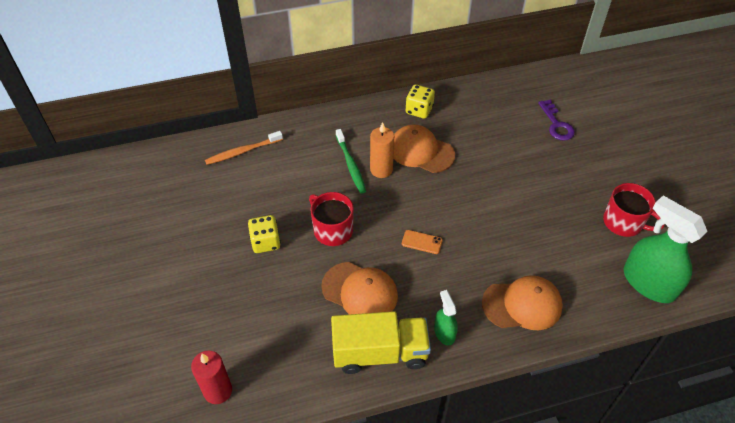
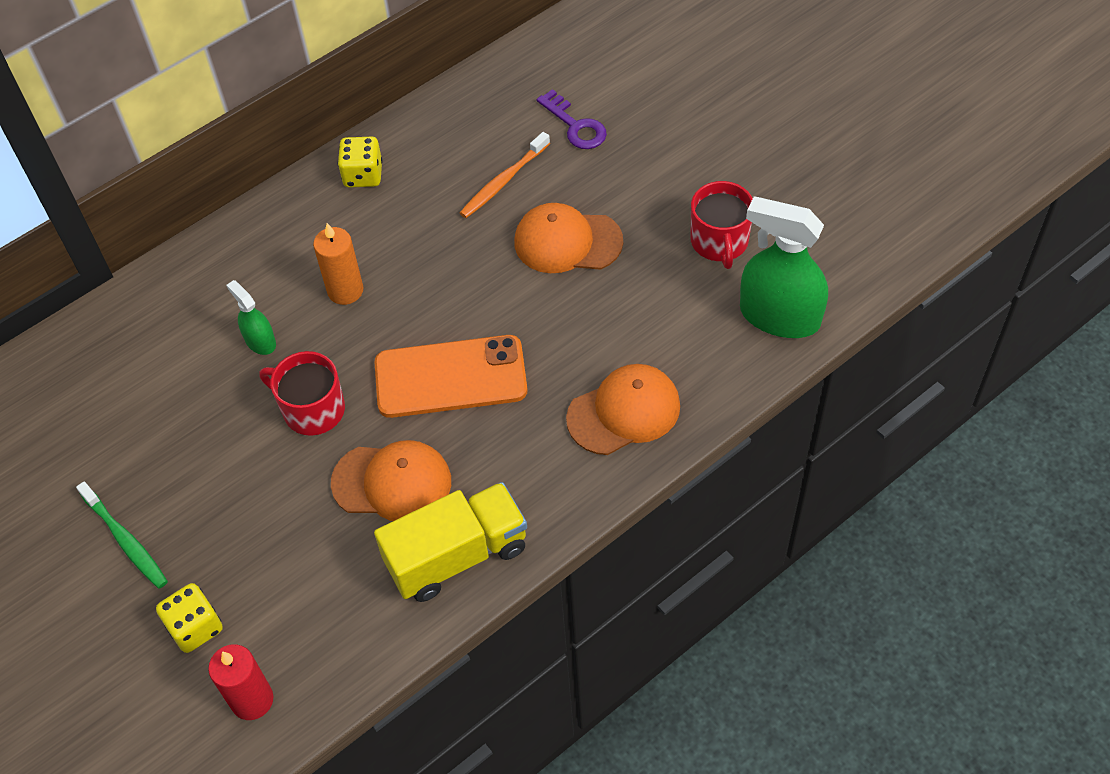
camera: 20 degrees left, 5 degrees up
(242, 151) = (116, 341): orange toothbrush -> orange toothbrush (503, 181)
(265, 242) = (220, 466): yellow dice -> yellow dice (195, 627)
(351, 165) = (296, 300): green toothbrush -> green toothbrush (125, 540)
(421, 151) = (393, 240): orange cap -> orange cap (567, 242)
(422, 242) = (450, 377): orange phone -> orange phone, size x2.50
(444, 332) = (533, 492): green spray bottle -> green spray bottle (260, 341)
(624, 222) = (719, 242): red mug -> red mug turned 75 degrees clockwise

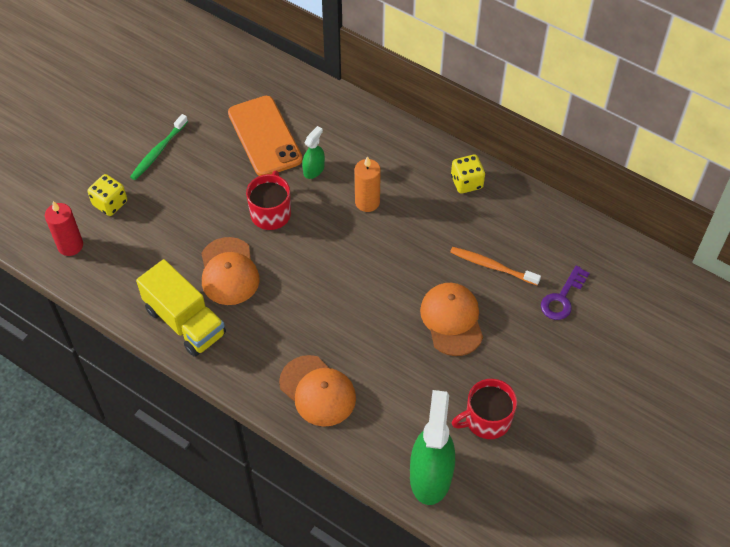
camera: 70 degrees right, 0 degrees up
(450, 377) = (316, 281): orange phone -> orange phone (264, 136)

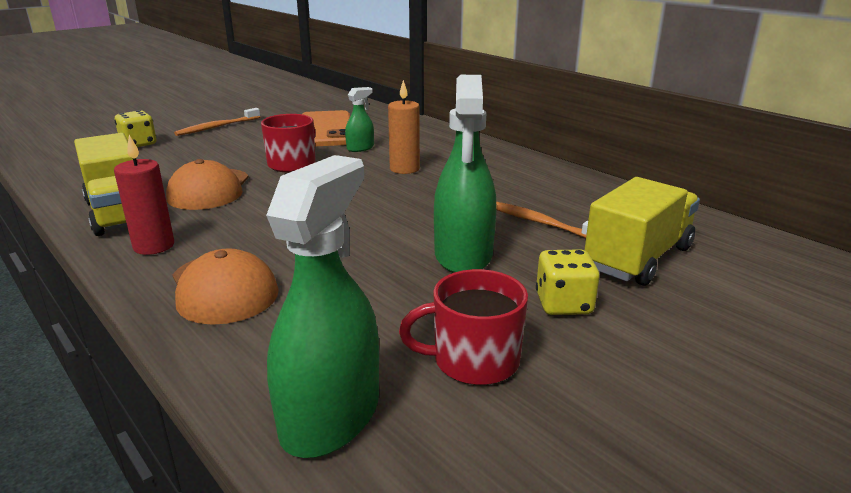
camera: 15 degrees right, 30 degrees down
(70, 245) = (69, 159): red candle -> red candle (154, 246)
(158, 151) = (217, 127): green toothbrush -> orange toothbrush
(452, 320) = (463, 255): orange cap -> green spray bottle
(466, 182) = (528, 170): yellow dice -> yellow dice (563, 304)
(562, 298) = (638, 258): purple key -> yellow truck

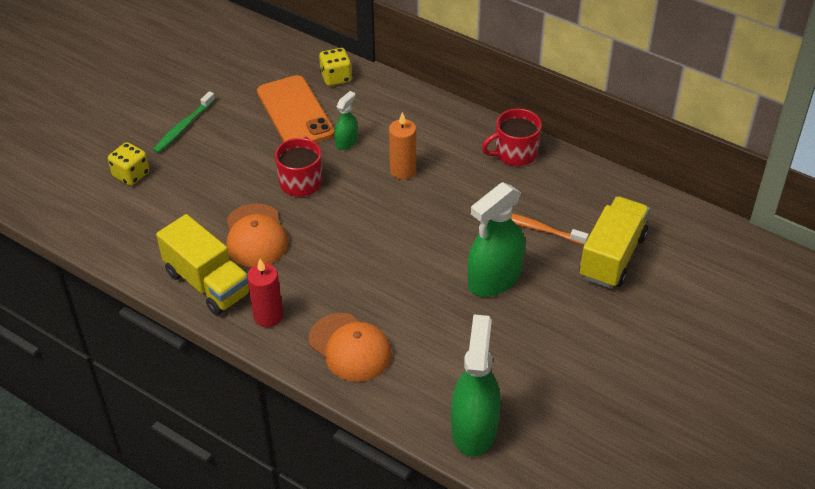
camera: 15 degrees left, 20 degrees up
(217, 127) = (183, 127): orange toothbrush -> green toothbrush
(463, 255) = (494, 279): green spray bottle -> green spray bottle turned 60 degrees clockwise
(473, 360) = (534, 373): red mug -> red mug (514, 153)
(563, 304) = (573, 314): yellow dice -> yellow dice (336, 77)

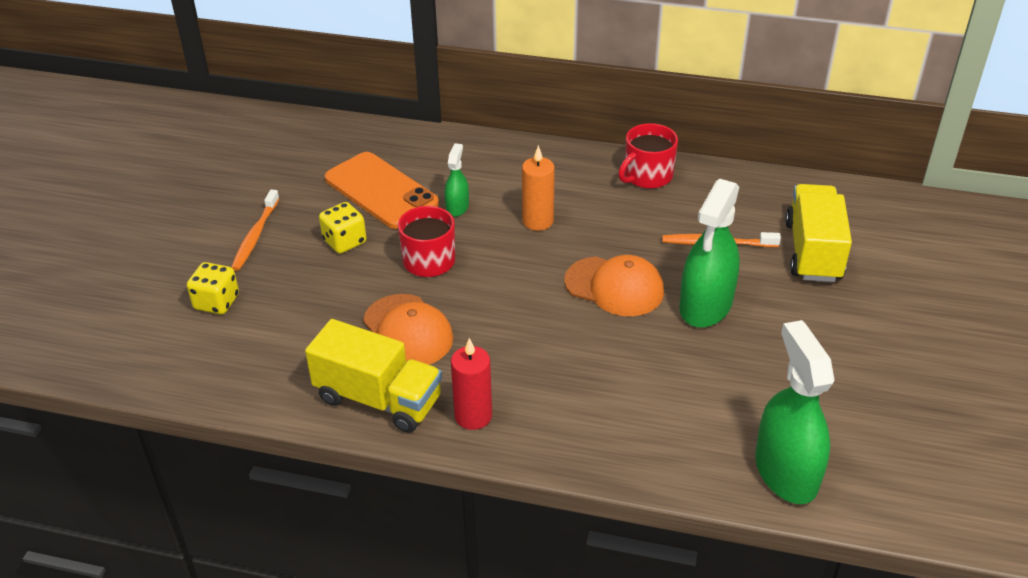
camera: 20 degrees left, 5 degrees down
(183, 127) = (255, 236): green toothbrush -> orange toothbrush
(336, 77) = (407, 146): yellow dice -> yellow dice (344, 241)
(350, 347) = (591, 424): orange cap -> orange cap (614, 287)

